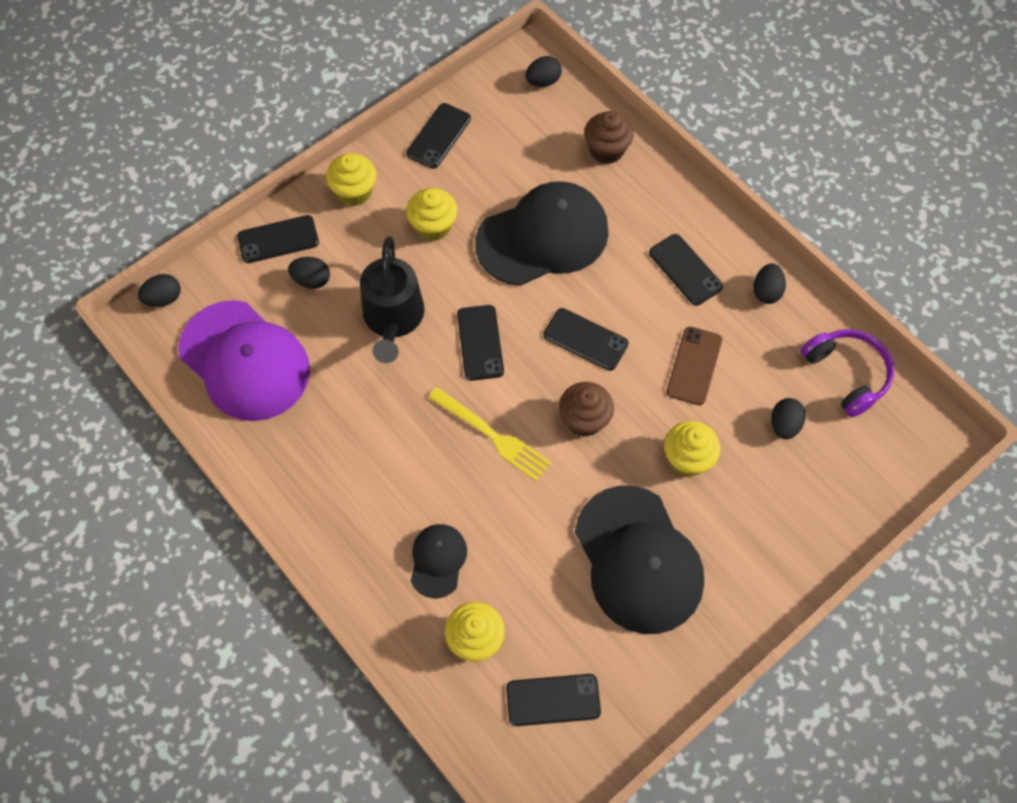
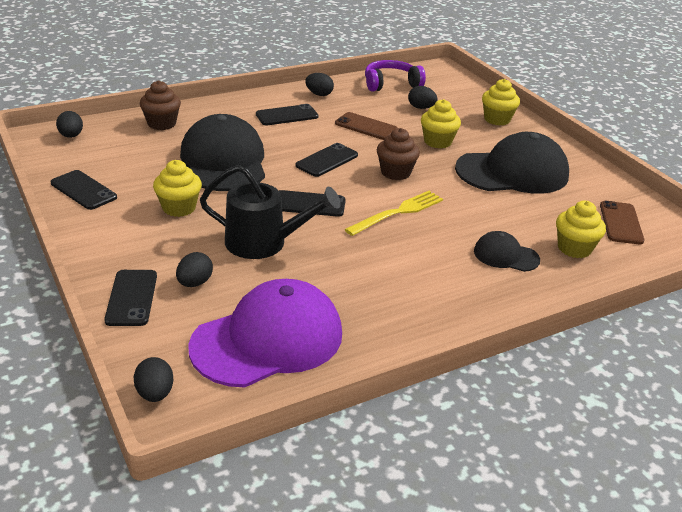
camera: 80 degrees left, 30 degrees down
(354, 192) = (109, 243): yellow cupcake -> yellow cupcake (497, 119)
(553, 700) = (621, 223): black phone -> brown phone

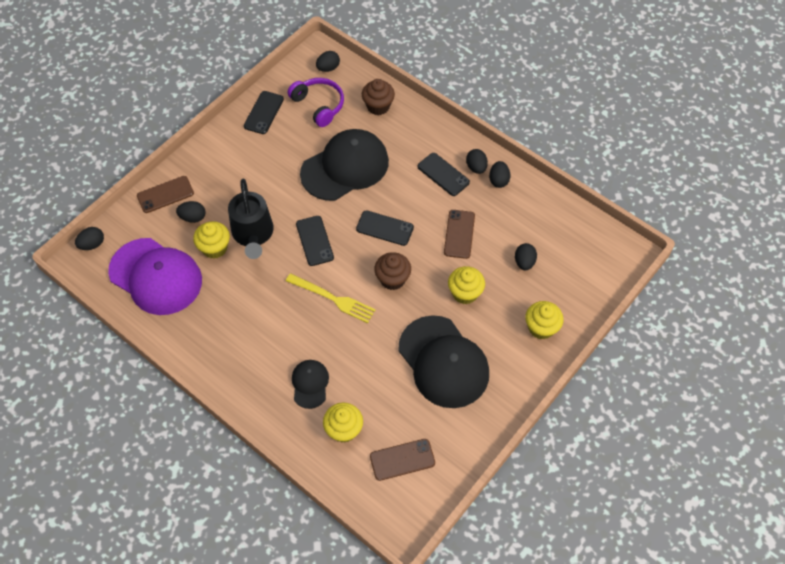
camera: 70 degrees right, 25 degrees up
(131, 298) = (165, 194): black phone -> brown phone
(179, 208) = (270, 171): yellow cupcake -> yellow cupcake (214, 248)
(294, 99) = (476, 167): none -> black egg
(391, 84) = (559, 224): purple headphones -> purple headphones (319, 105)

